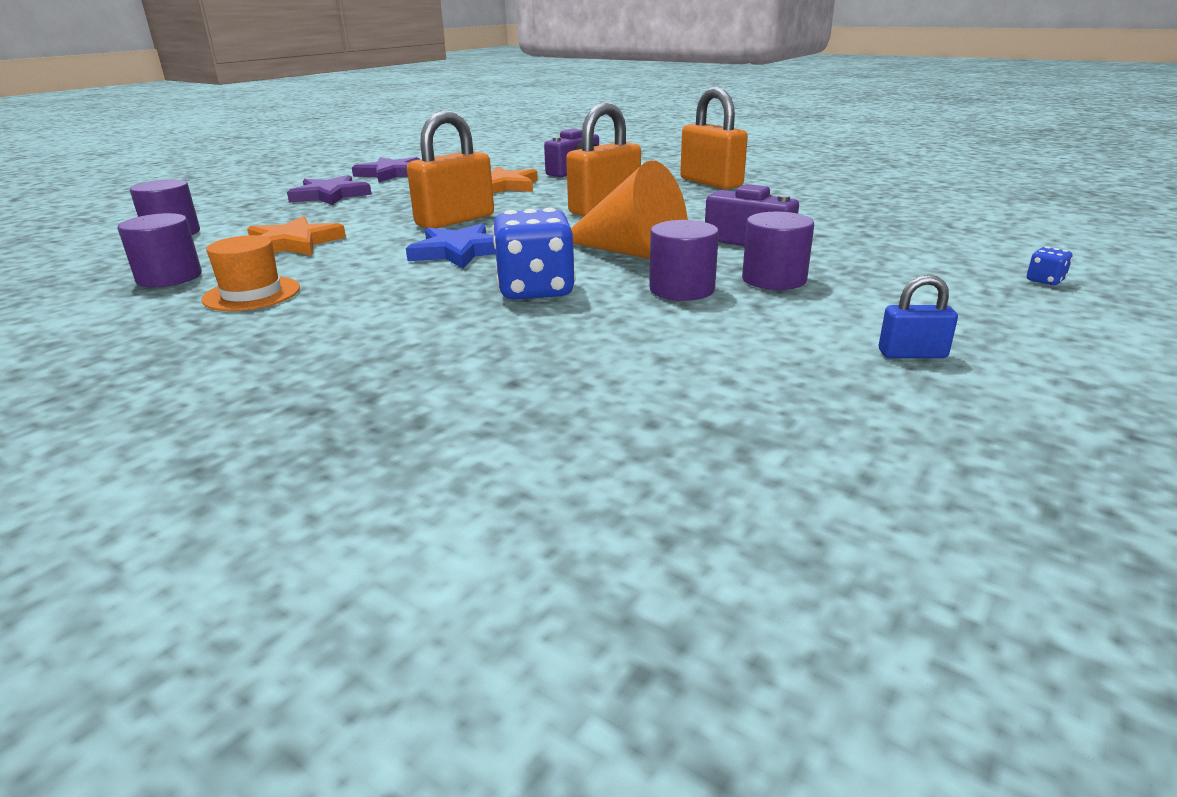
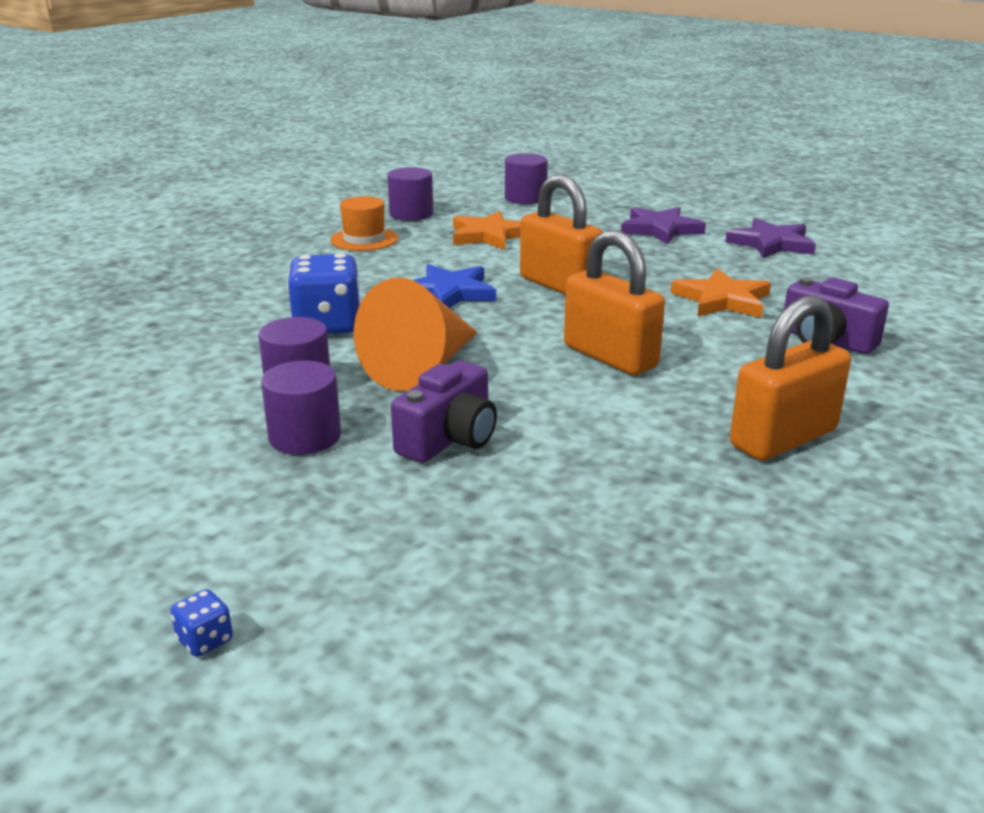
camera: 90 degrees right, 0 degrees up
(912, 354) = (75, 479): blue padlock -> none

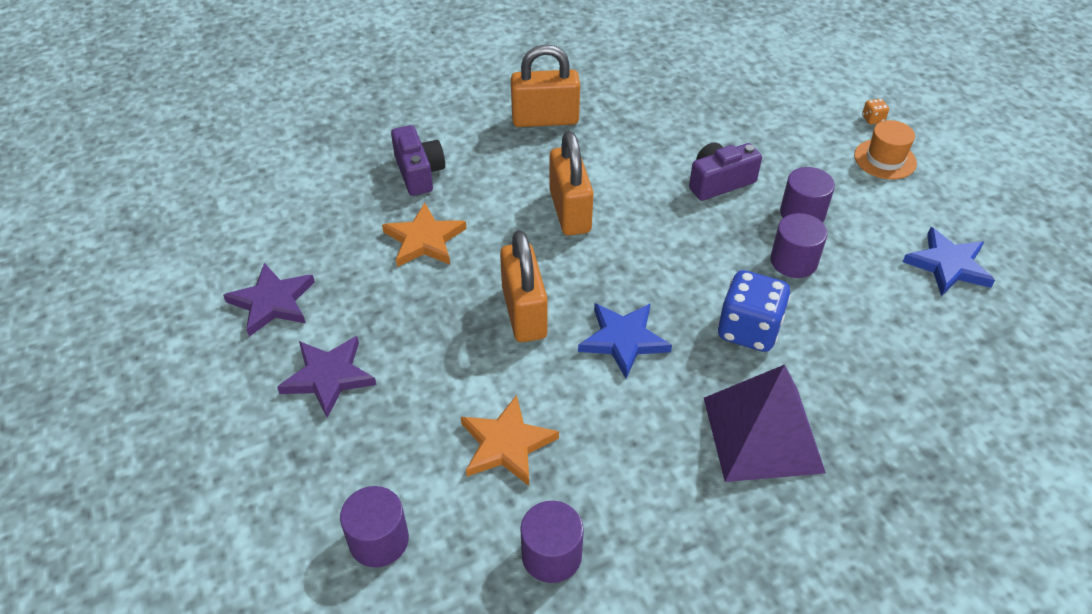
camera: 150 degrees left, 20 degrees up
(72, 438) = (948, 265): none -> blue star
(205, 640) = (872, 119): blue dice -> orange dice
(284, 279) = (763, 434): none -> purple pyramid
(364, 239) = (644, 499): orange hat -> orange hat (885, 159)
(422, 367) = (701, 249): orange cone -> none

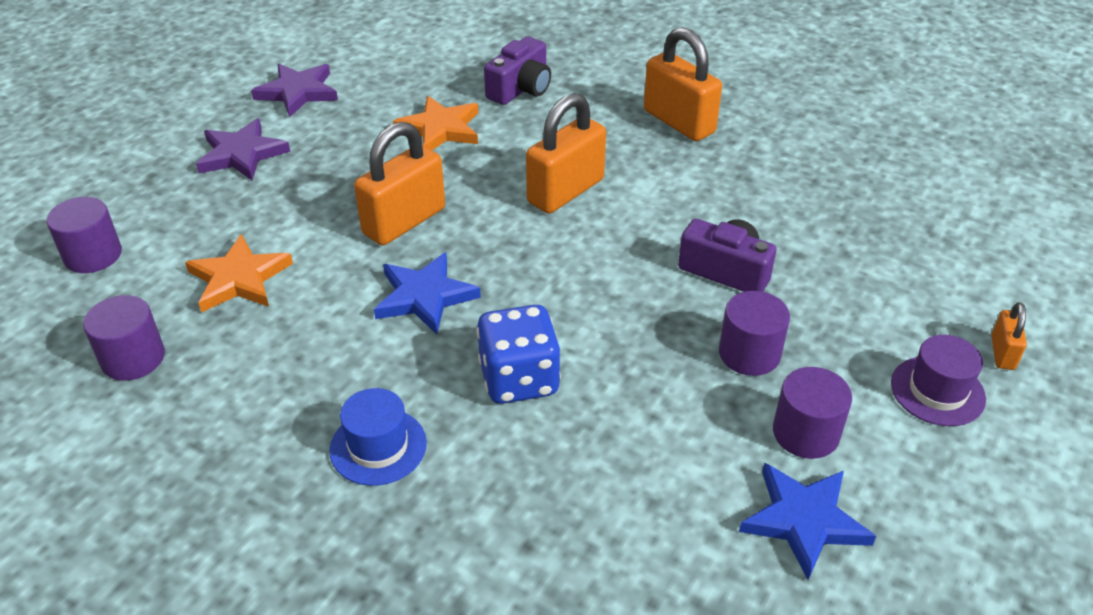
camera: 55 degrees right, 5 degrees down
(763, 434) = (378, 446): purple pyramid -> blue hat
(793, 261) = (661, 375): purple cylinder -> purple cylinder (805, 433)
(872, 119) = (1002, 353): orange dice -> orange padlock
(885, 159) = (937, 391): orange hat -> purple hat

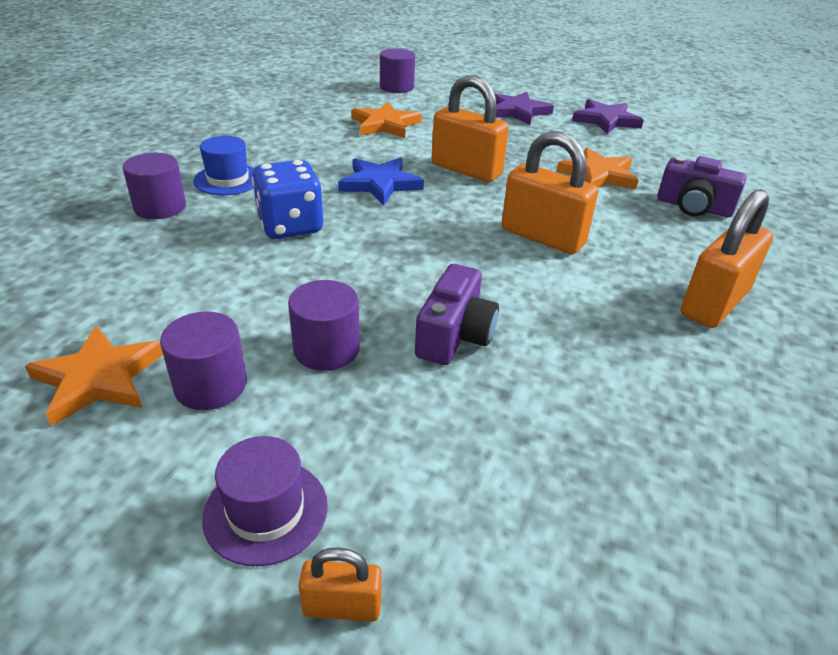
camera: 80 degrees right, 5 degrees down
(133, 358) = (309, 107): purple cylinder -> purple cylinder (160, 207)
(804, 520) = (99, 378): blue star -> orange star

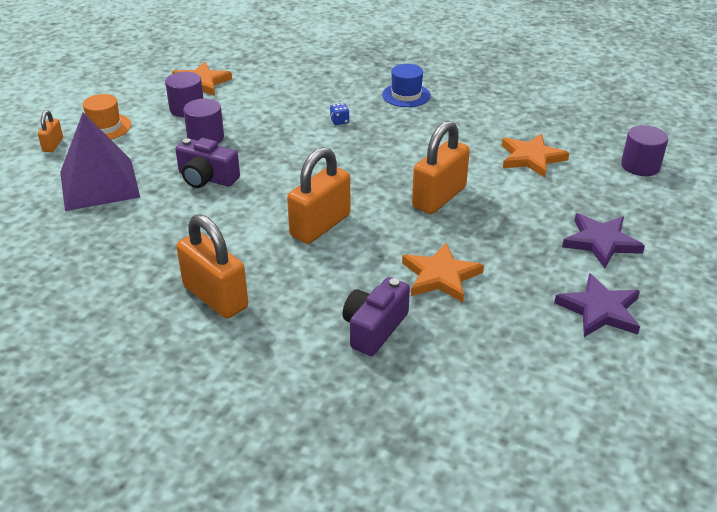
camera: 95 degrees right, 0 degrees up
(160, 207) = (364, 77): purple cylinder -> none
(266, 511) = (105, 127): purple hat -> orange hat
(290, 226) = (339, 121): blue dice -> blue dice, size x0.41
(380, 184) = (406, 155): blue star -> none
(497, 472) = (99, 184): none -> purple pyramid

